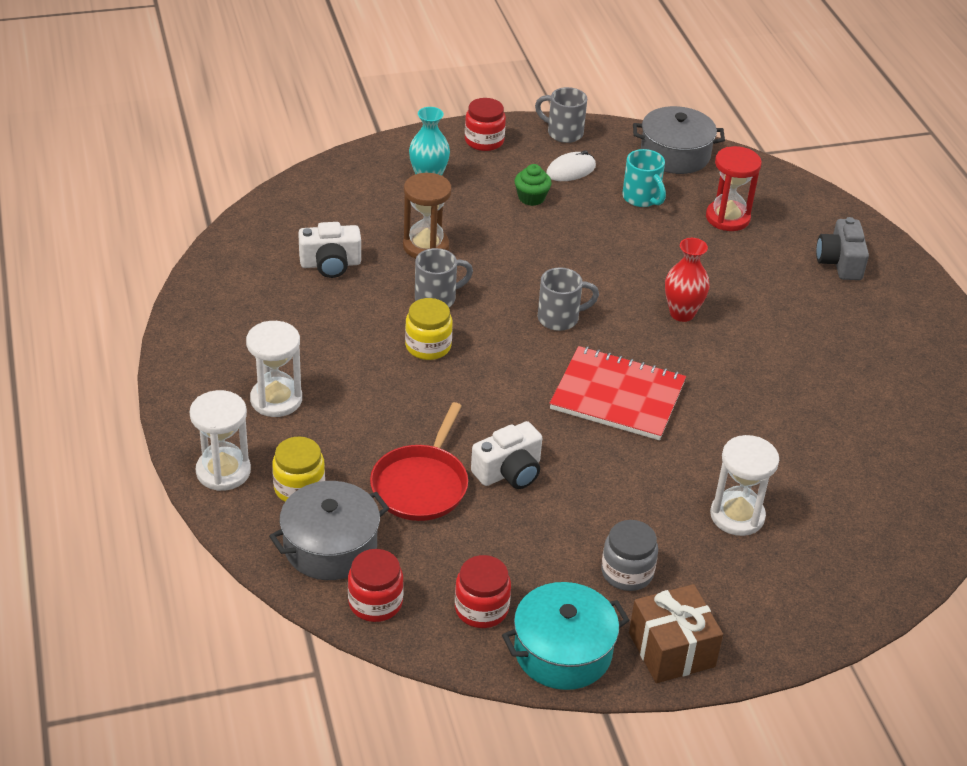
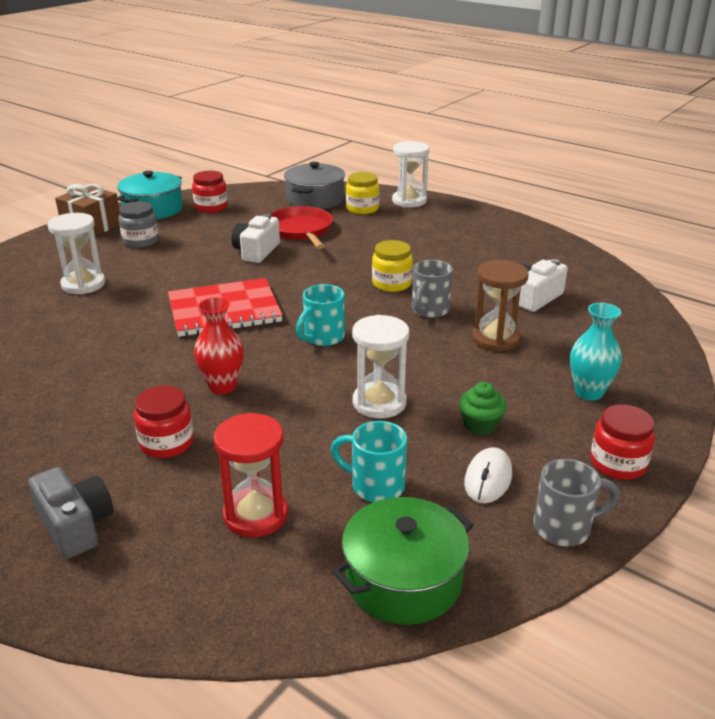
camera: 145 degrees right, 10 degrees down
(276, 399) = (434, 230): white hourglass -> white hourglass (379, 403)
(375, 602) = (267, 193): red jar -> red jar (167, 443)
(560, 318) = (322, 338): grey mug -> turquoise mug
(675, 154) = (403, 579): grey pot -> green pot

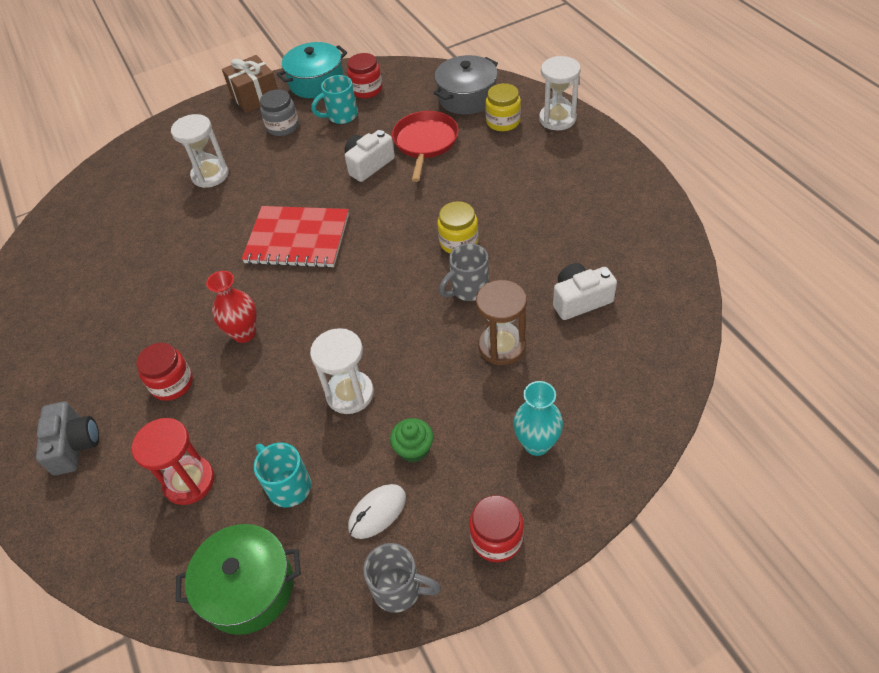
camera: 30 degrees right, 20 degrees up
(322, 338) = (354, 298): turquoise mug -> turquoise mug (341, 116)

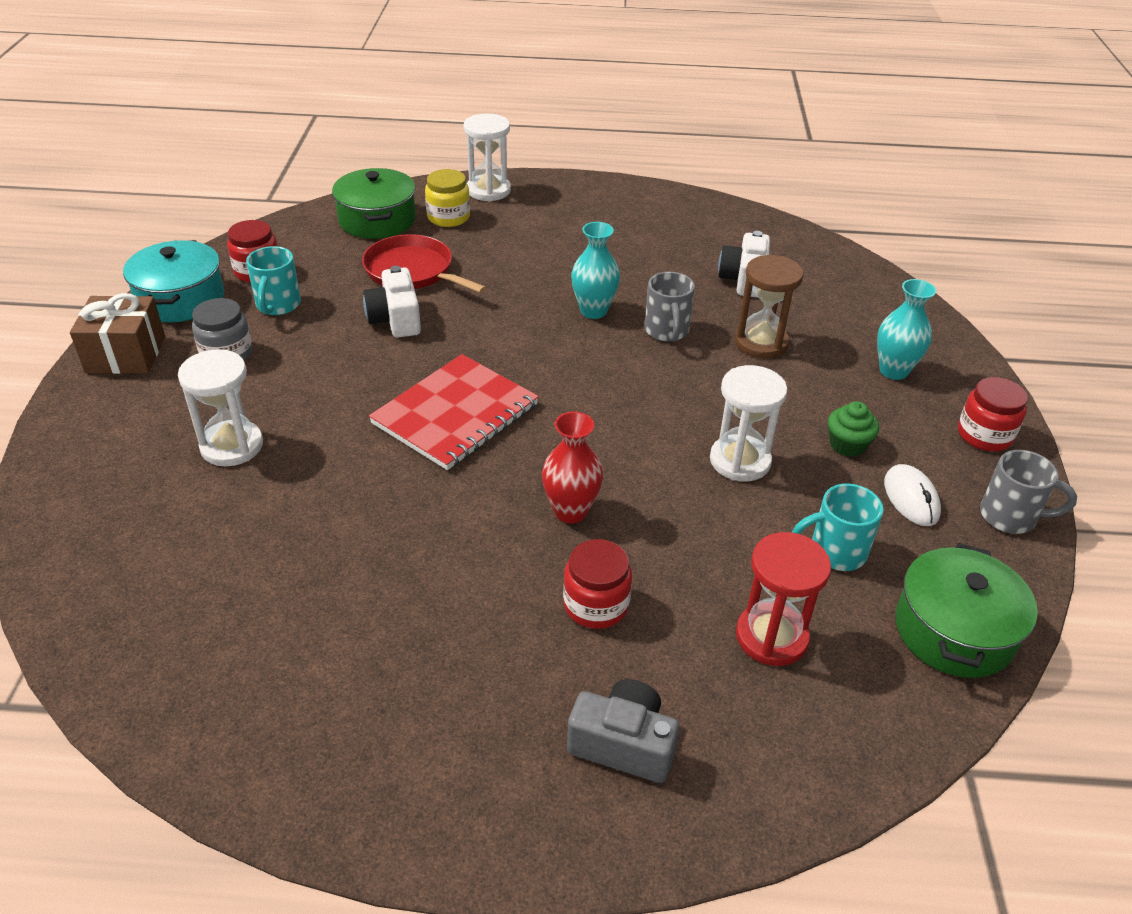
camera: 65 degrees left, 10 degrees down
(399, 589) = (1010, 517): grey mug -> grey mug turned 60 degrees clockwise
(459, 242) = (593, 311): yellow jar -> turquoise vase
(467, 97) = (377, 220): grey pot -> green pot

